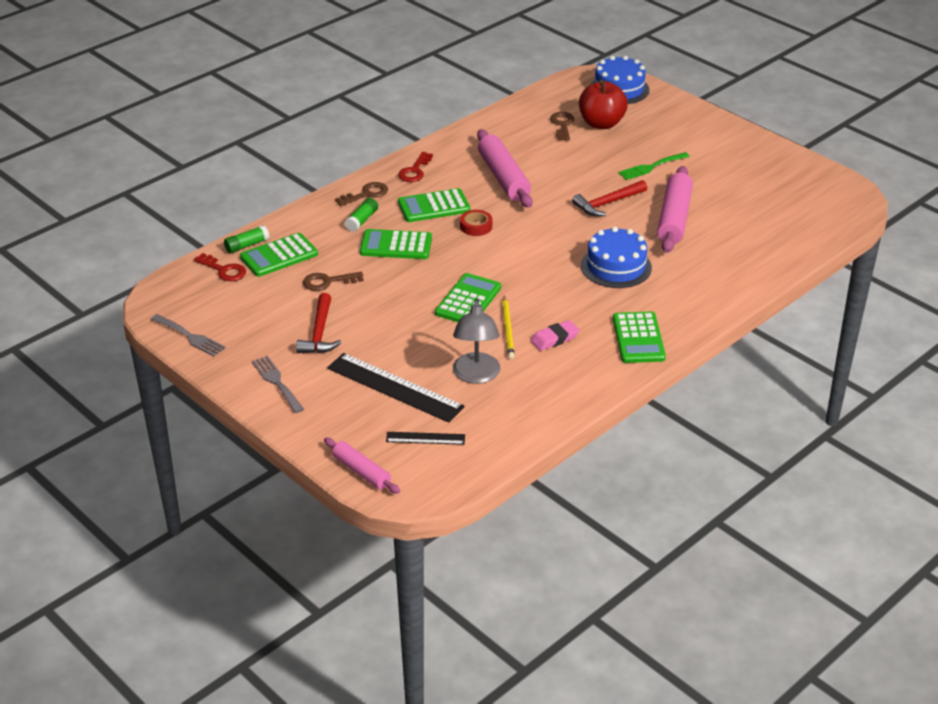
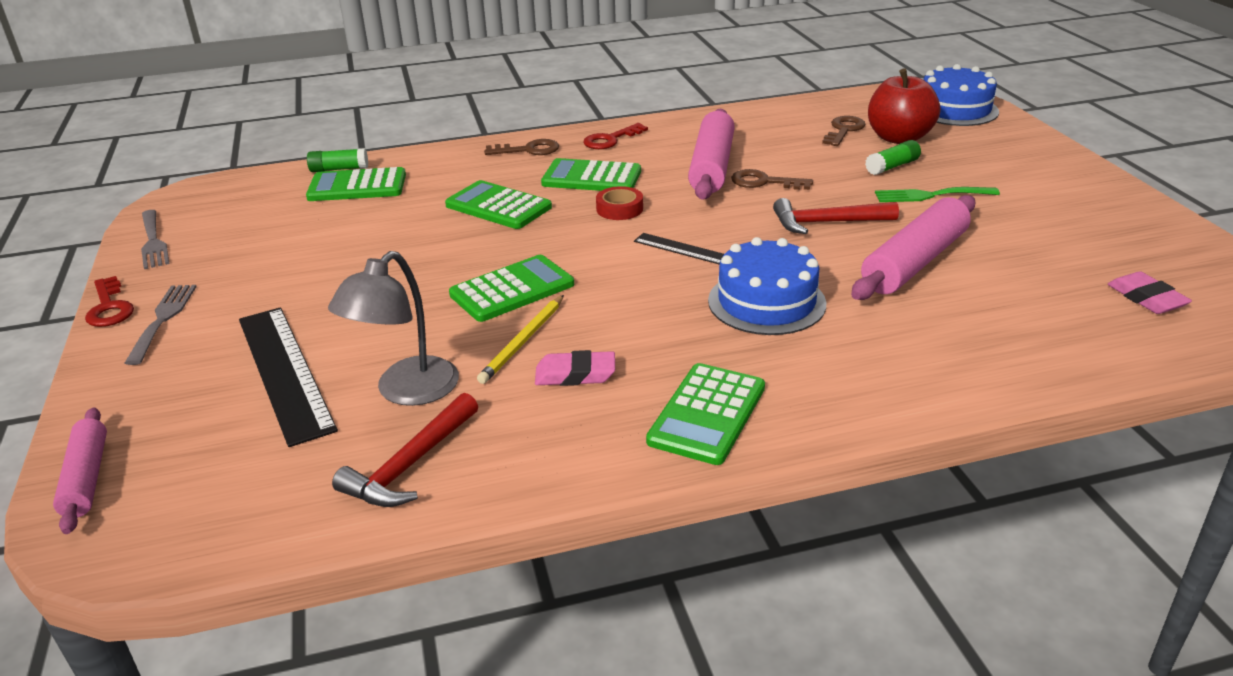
camera: 30 degrees right, 5 degrees down
(224, 270) = (283, 186): red key -> red key (109, 307)
(319, 333) = (288, 277): red hammer -> red hammer (410, 465)
(328, 282) = (373, 225): brown key -> brown key (764, 182)
(362, 220) = (491, 173): green glue stick -> green glue stick (892, 166)
(425, 438) = (229, 460): black ruler -> black ruler (682, 249)
(799, 209) = (1146, 298): none -> pink eraser

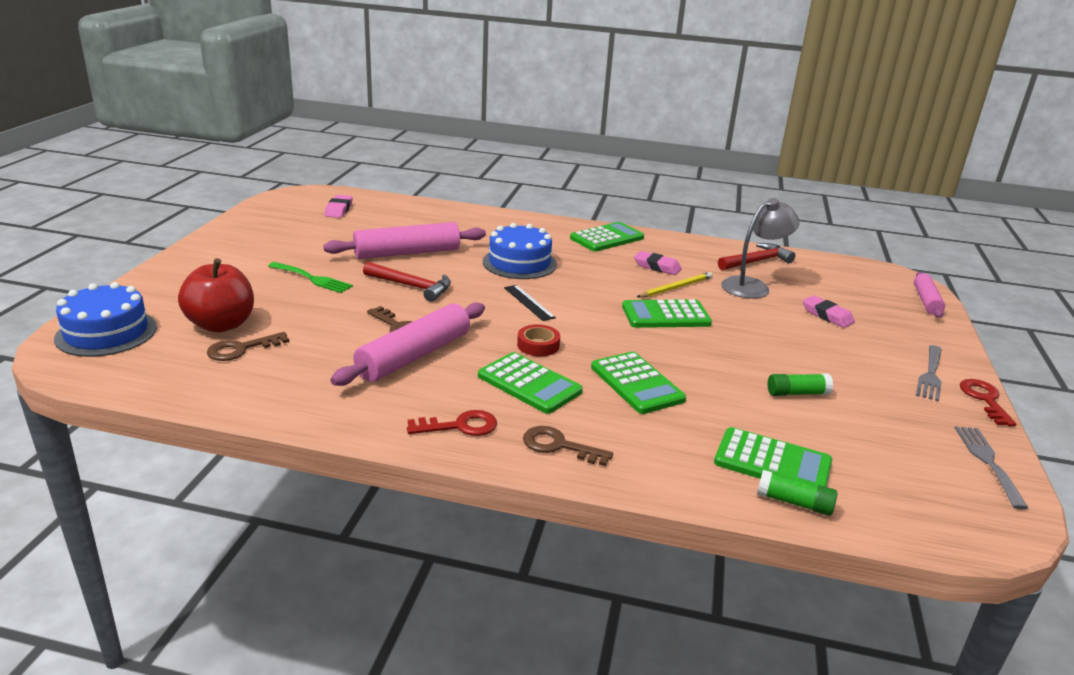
camera: 155 degrees left, 5 degrees down
(284, 372) = (827, 315): black ruler -> pink eraser
(892, 166) = (286, 305): green glue stick -> green glue stick (797, 393)

